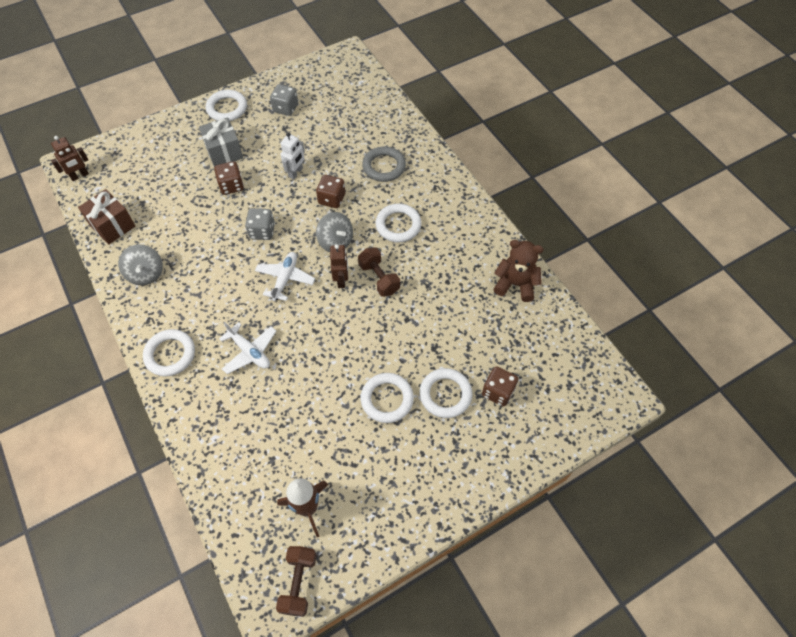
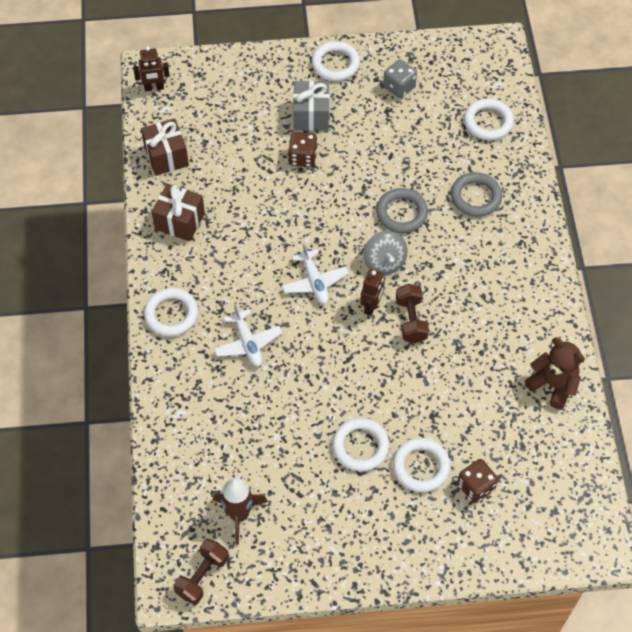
camera: 25 degrees right, 0 degrees up
(146, 273) = (180, 221): grey spinning top -> brown gift
(262, 231) = (313, 221): grey dice -> none
(285, 279) = (315, 282): white plane -> white plane turned 120 degrees clockwise
(296, 172) = (377, 168): white robot -> none
(332, 199) = (401, 213): brown dice -> grey ring
(398, 225) = (459, 270): white ring -> white ring (488, 122)

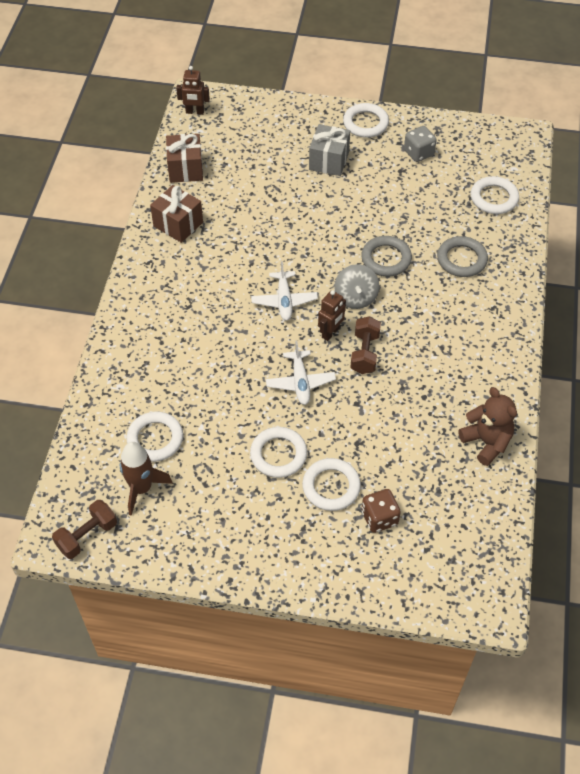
camera: 15 degrees right, 5 degrees down
(171, 314) = (142, 300): white ring -> white ring (155, 439)
(248, 343) = (203, 340): white plane -> white plane (300, 382)
(303, 157) = (309, 194): brown dice -> none

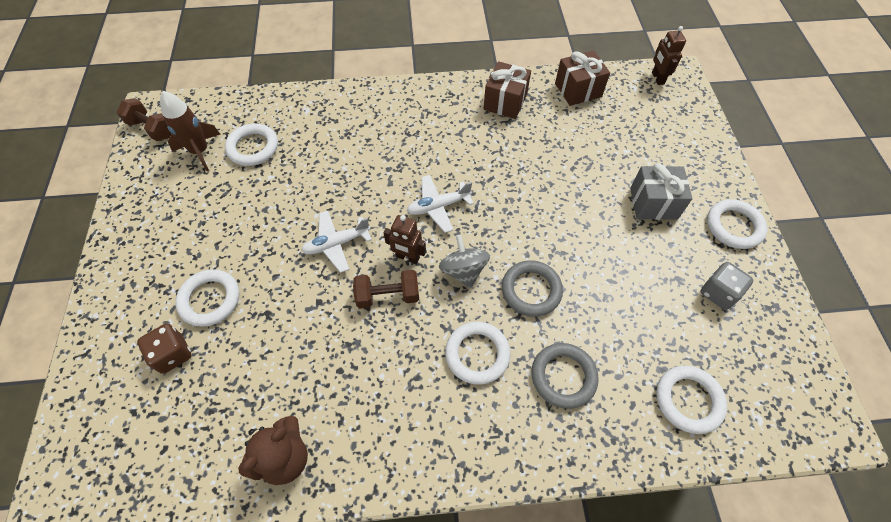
camera: 75 degrees right, 5 degrees up
(278, 454) = (245, 245): white ring -> white ring (477, 354)
(355, 297) = (463, 271): grey spinning top -> grey spinning top turned 90 degrees clockwise

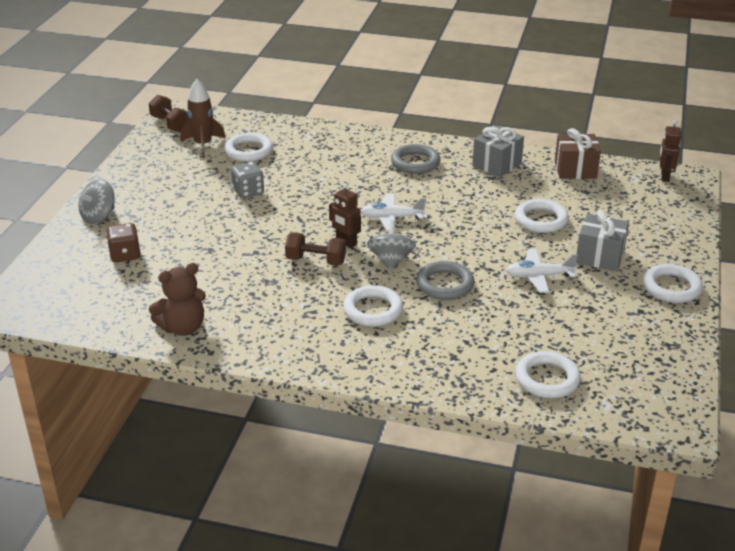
camera: 20 degrees right, 25 degrees down
(120, 299) = (99, 216): none -> grey spinning top
(210, 299) = (168, 231): white ring -> white ring (541, 220)
(336, 244) = (289, 222): white plane -> white plane (539, 276)
(505, 102) = (497, 164): brown gift -> grey gift
(563, 376) = (441, 339): grey ring -> grey ring (415, 163)
(718, 293) = (624, 324): grey dice -> grey dice (248, 191)

